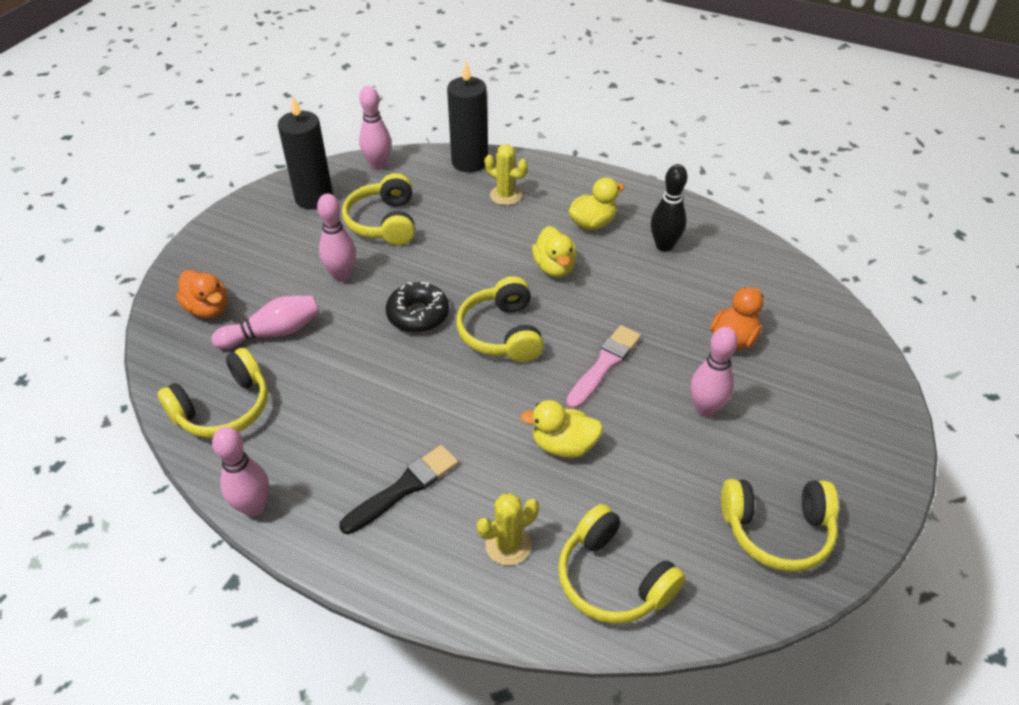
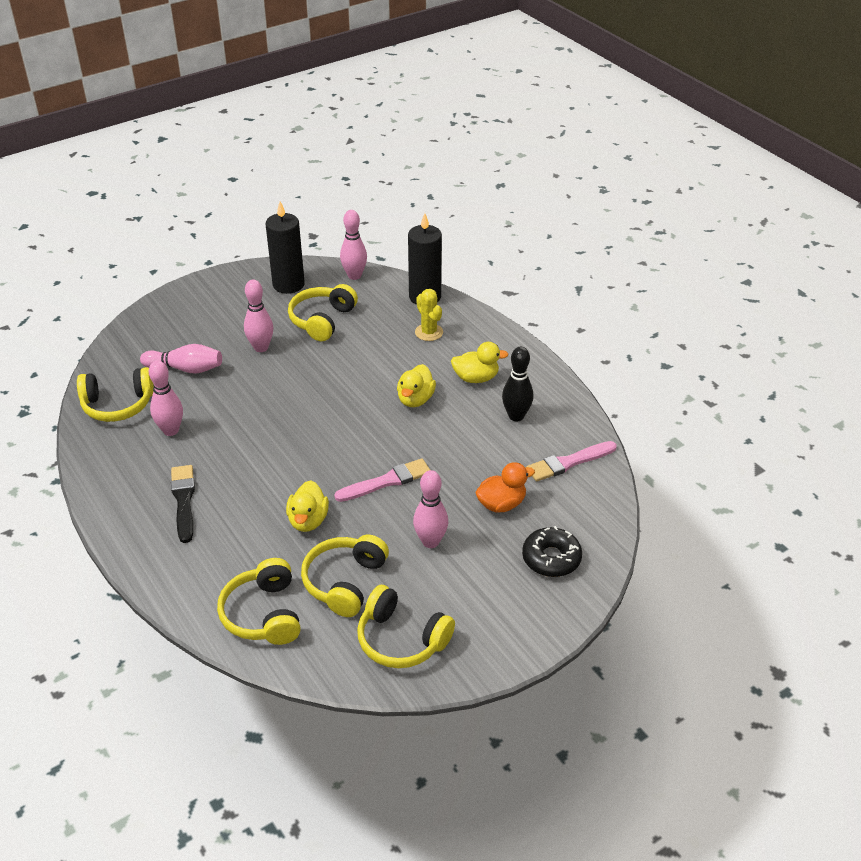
camera: 30 degrees right, 5 degrees down
(208, 309) = (158, 337): orange duck -> none
(254, 507) = (88, 471): pink bowling pin -> pink bowling pin (171, 430)
(404, 488) = (184, 500): black brush -> black brush turned 90 degrees counterclockwise
(418, 314) = (289, 394): black donut -> black donut (551, 558)
(501, 333) = (334, 430): yellow headphones -> yellow headphones (344, 582)
(508, 545) = (217, 563): yellow cactus -> none
(563, 445) = (308, 520): yellow duck -> yellow duck turned 120 degrees counterclockwise
(752, 271) = (568, 462): none -> pink brush

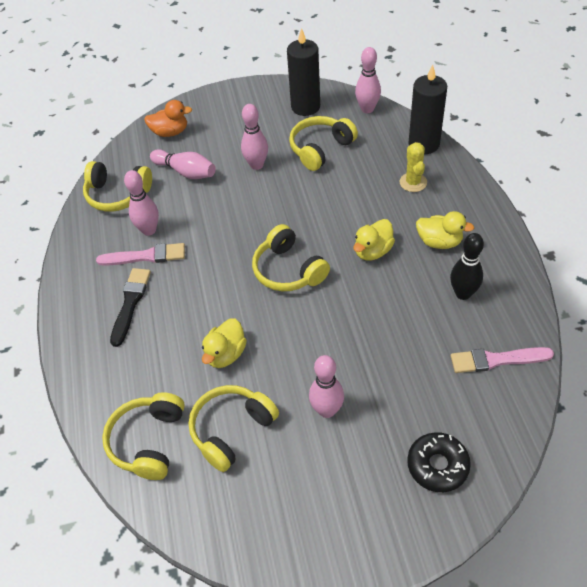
camera: 25 degrees right, 10 degrees up
(386, 481) = (312, 332): pink brush -> pink brush (146, 256)
(401, 639) = (257, 510): yellow headphones -> yellow headphones (288, 270)
(501, 504) = (411, 388): orange duck -> orange duck (170, 132)

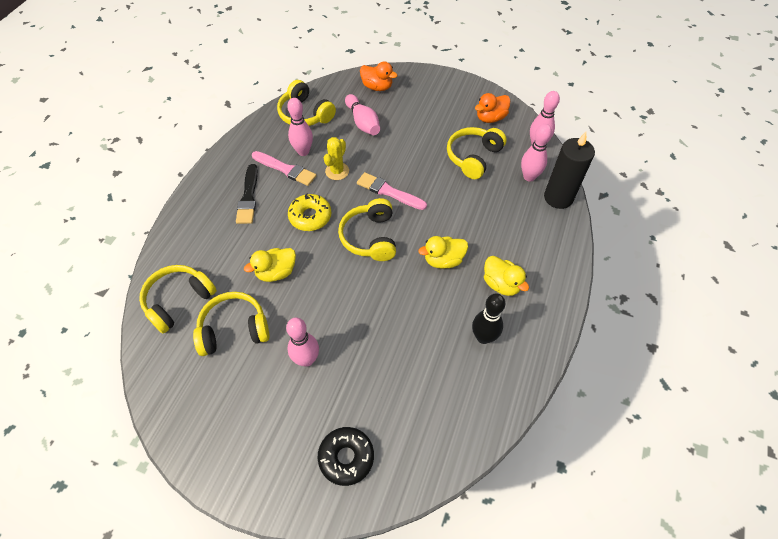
camera: 30 degrees right, 5 degrees up
(130, 303) = (248, 197): black brush -> black brush turned 135 degrees clockwise
(212, 285) = (310, 216): none -> yellow donut
(256, 165) = (416, 144): pink bowling pin -> pink bowling pin (529, 177)
(305, 106) = (490, 118): black candle -> orange duck
(320, 149) = (473, 157): yellow headphones -> yellow headphones turned 45 degrees counterclockwise
(413, 182) = (522, 224): yellow cactus -> yellow cactus (337, 171)
(496, 360) = (463, 408): pink brush -> pink brush (389, 192)

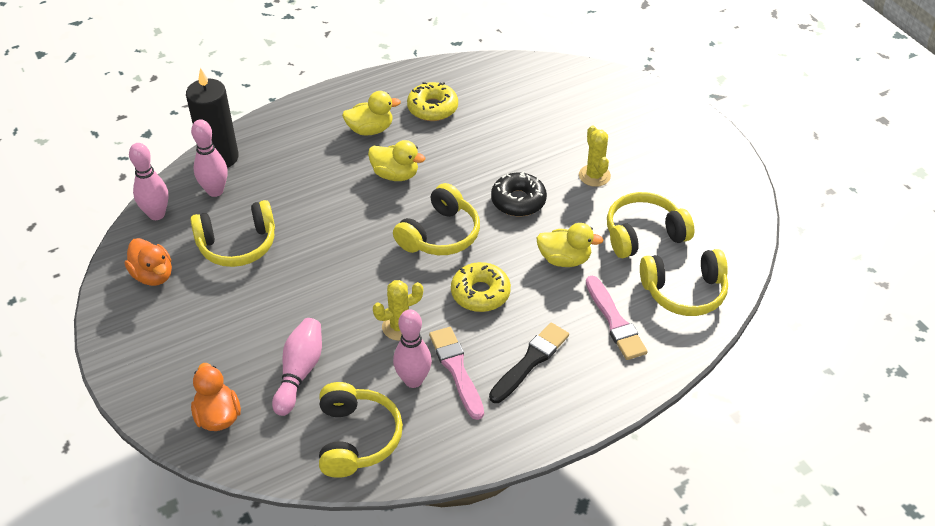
camera: 140 degrees left, 10 degrees down
(234, 329) = (643, 234): yellow headphones -> yellow headphones turned 135 degrees clockwise
(306, 359) = (594, 176): pink bowling pin -> yellow cactus
(346, 457) = (614, 105): black donut -> black donut (518, 201)
(389, 192) = (370, 266): pink brush -> pink brush (615, 321)
(483, 337) = (432, 108): black bowling pin -> yellow donut
(490, 118) = (153, 275): orange duck -> orange duck turned 45 degrees clockwise
(501, 284) = (370, 129): yellow duck -> yellow duck turned 75 degrees clockwise

